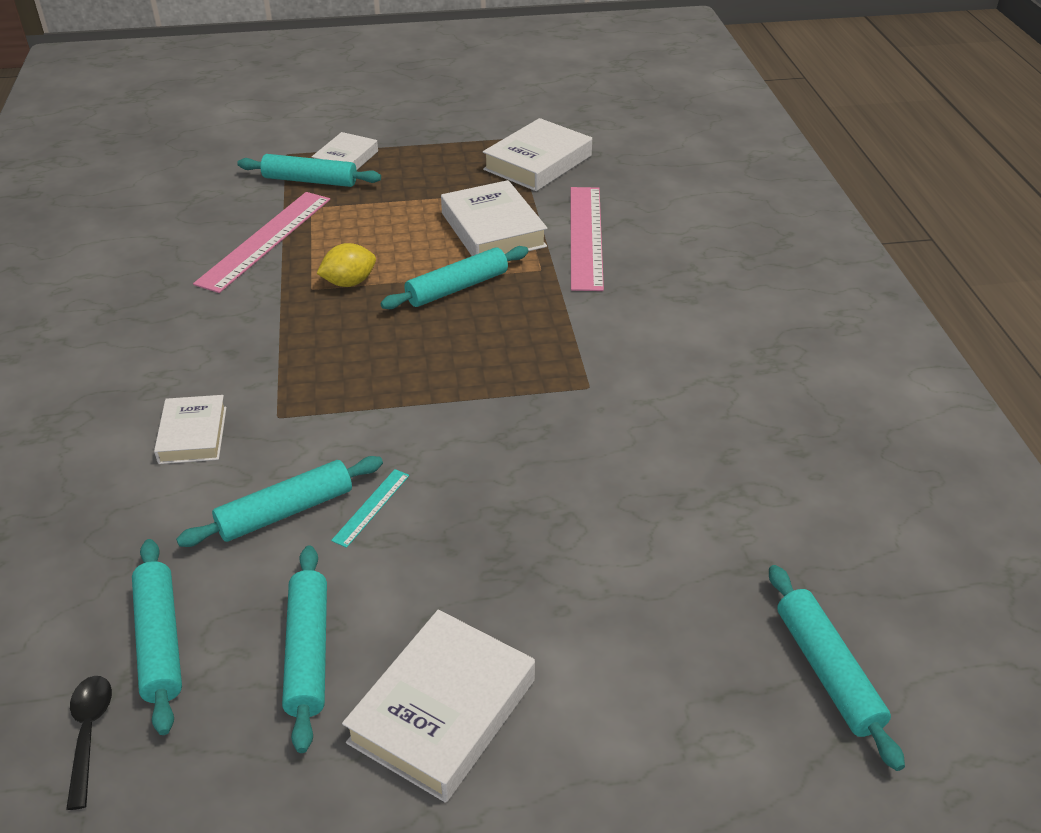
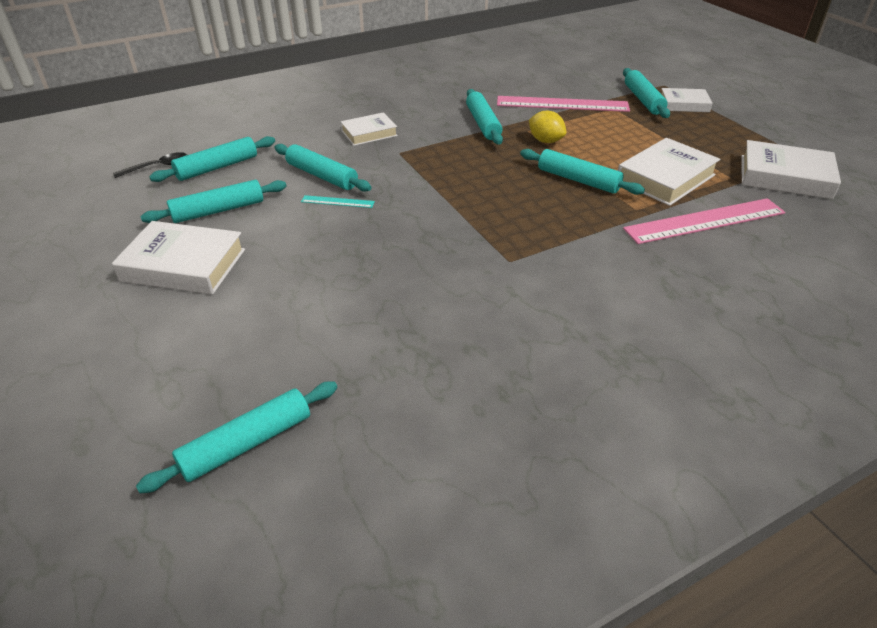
camera: 70 degrees right, 0 degrees up
(260, 319) = (483, 124): none -> turquoise rolling pin

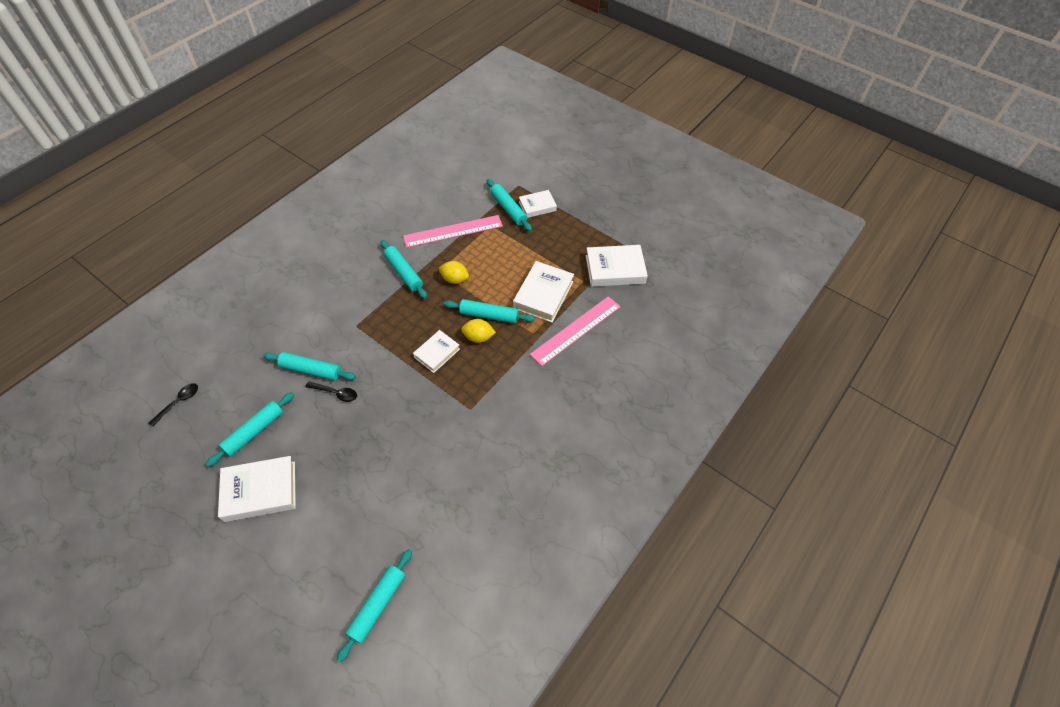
camera: 25 degrees left, 15 degrees up
(217, 167) = (226, 387): turquoise rolling pin -> none
(337, 202) = (335, 393): turquoise ruler -> black spoon
(369, 133) = (324, 310): white book -> white book (437, 353)
(554, 196) = (478, 337): none -> yellow lemon

